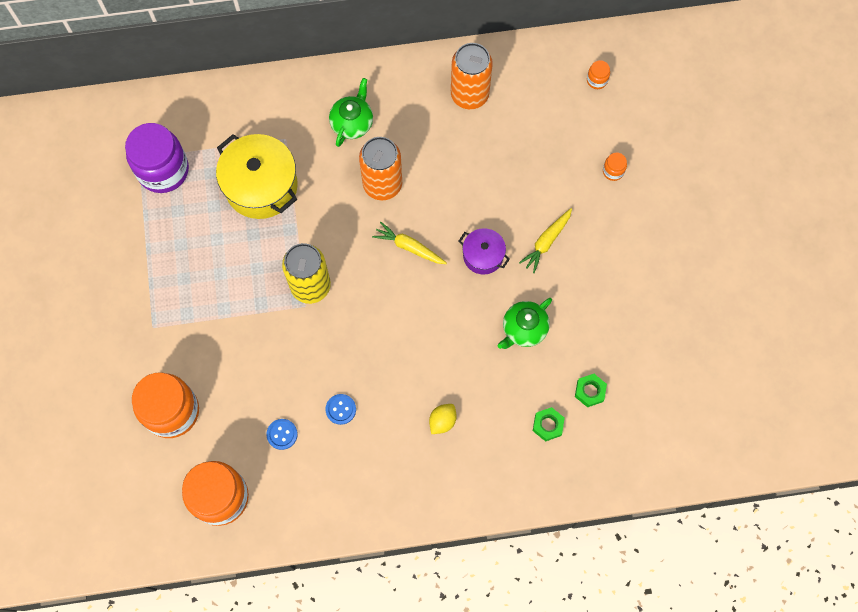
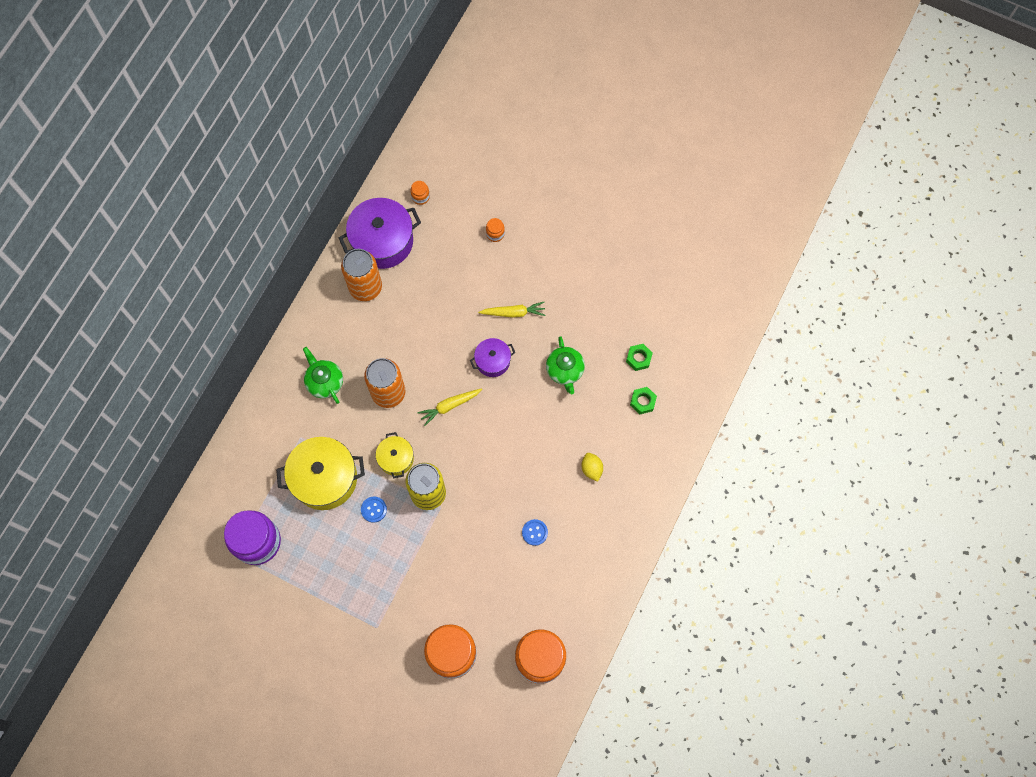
camera: 55 degrees left, 0 degrees up
(282, 434) = (524, 585): blue button -> blue button (374, 509)
(324, 234) = (396, 458): none -> yellow pot
(526, 78) = (382, 241): none -> purple pot
(546, 242) = (513, 313): yellow carrot -> yellow carrot turned 75 degrees counterclockwise

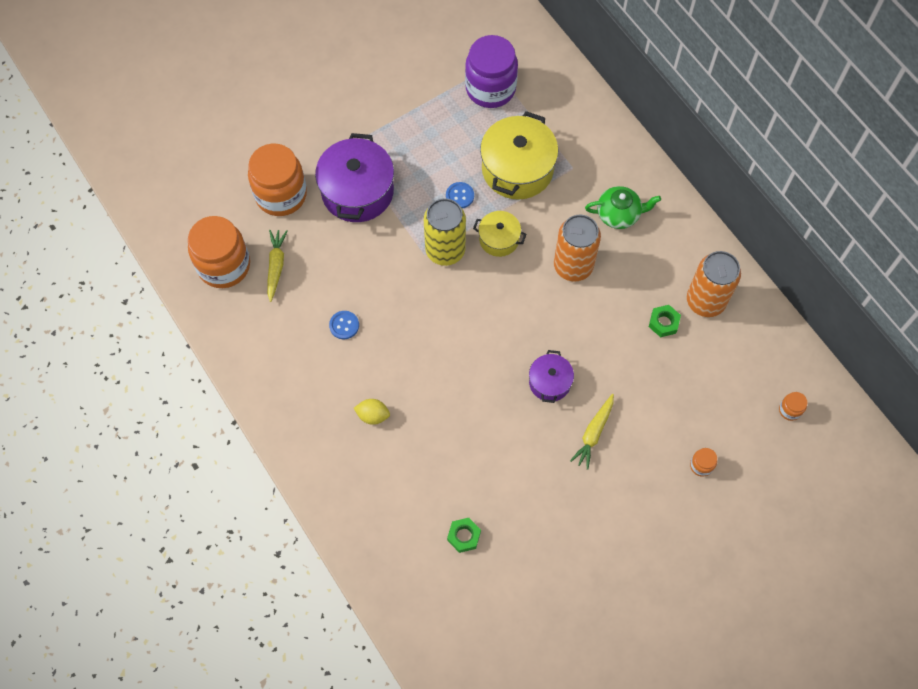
camera: 120 degrees right, 5 degrees down
(382, 241) = (753, 344): purple pot -> purple pot (357, 191)
(449, 406) = (524, 315): yellow carrot -> yellow carrot (276, 266)
(565, 370) = (496, 449): green teapot -> none
(642, 401) = (412, 511): green nut -> green nut (663, 323)

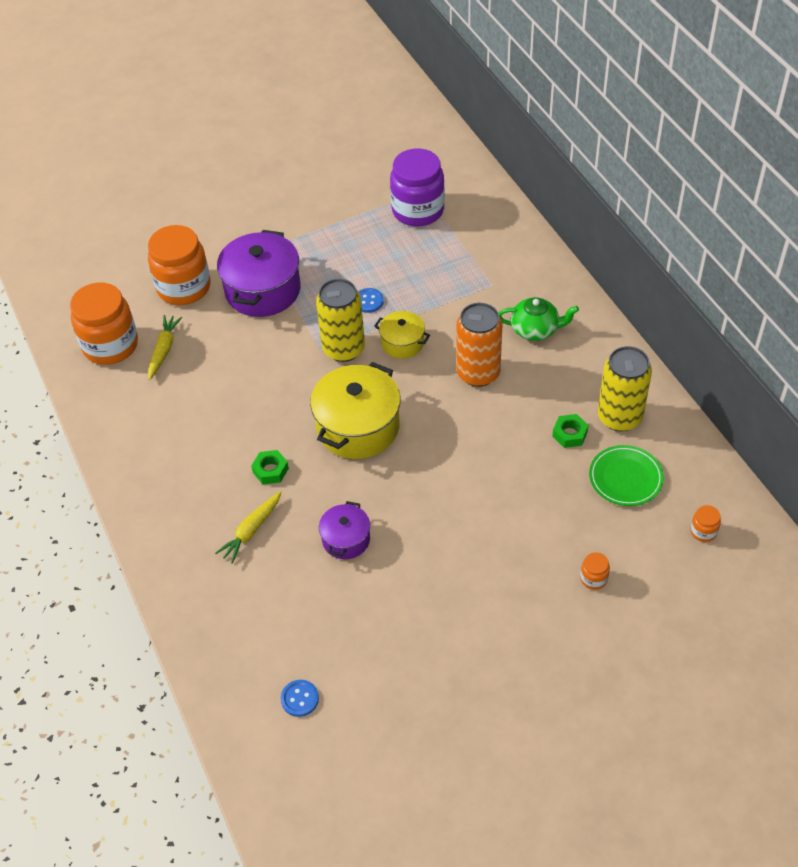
camera: 10 degrees right, 15 degrees down
(344, 325) = (222, 409): blue button -> blue button (299, 699)
(373, 415) = (234, 496): yellow lemon -> none
(464, 536) = (310, 625): green nut -> green nut (270, 470)
(517, 169) = (433, 282): yellow pot -> yellow pot (358, 427)
(549, 382) = (434, 481): purple pot -> purple pot (346, 539)
(593, 433) = (475, 535): yellow carrot -> yellow carrot (251, 531)
(705, 301) = (619, 417): orange can -> yellow can
(717, 363) = (625, 478): none -> green plate

